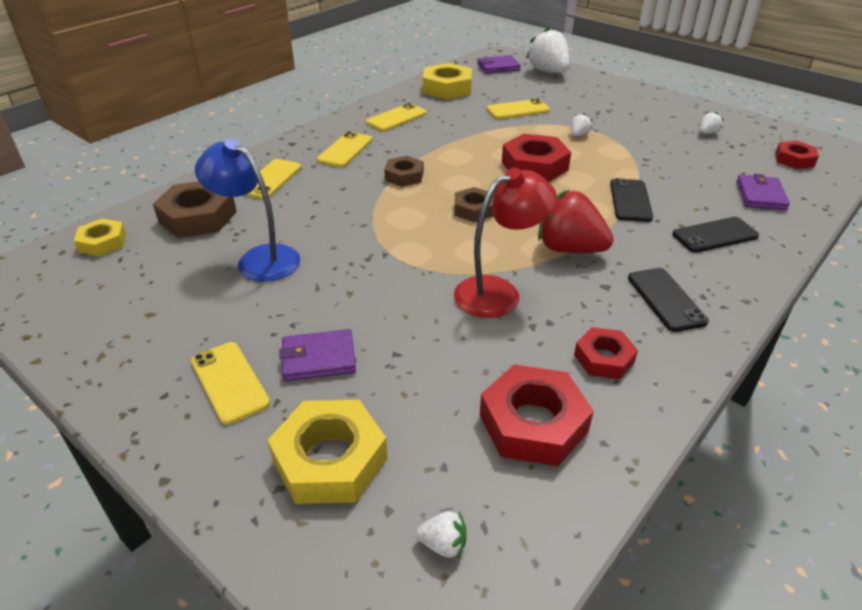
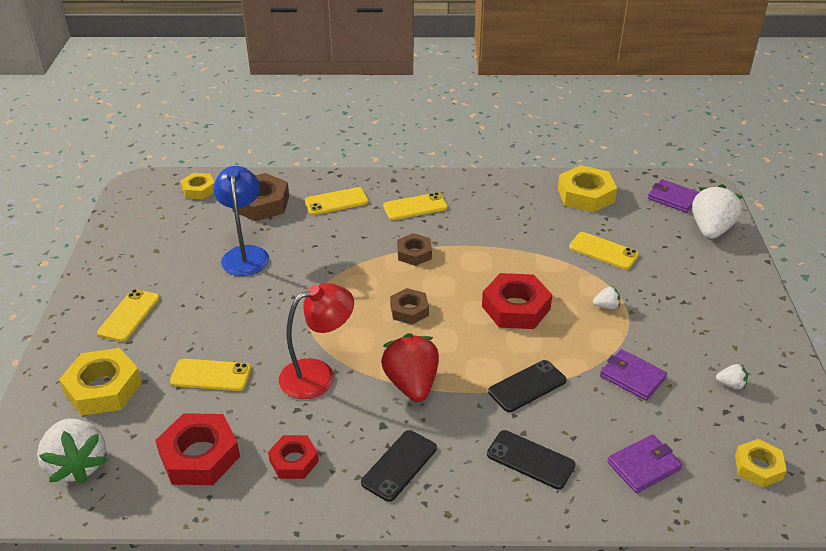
camera: 50 degrees right, 0 degrees up
(318, 358) = (177, 335): purple wallet -> purple wallet (632, 377)
(396, 118) = (496, 200): yellow phone -> yellow phone (211, 375)
(443, 544) = (77, 465): white strawberry -> white strawberry, size x2.28
(498, 292) = (318, 375): red lamp -> red lamp turned 45 degrees counterclockwise
(794, 159) = (758, 467): red nut -> yellow nut

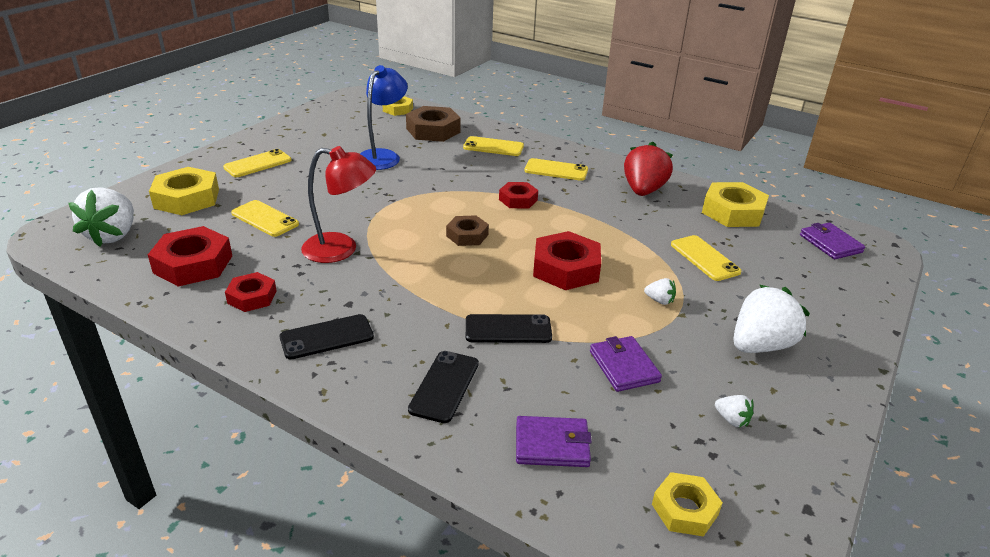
camera: 30 degrees right, 5 degrees down
(411, 384) = (407, 285): red strawberry -> red strawberry (643, 191)
(414, 253) = (518, 200): brown nut -> red nut
(530, 460) = (444, 386): black phone -> black phone turned 45 degrees clockwise
(711, 229) = (850, 282): white strawberry -> white strawberry (760, 345)

